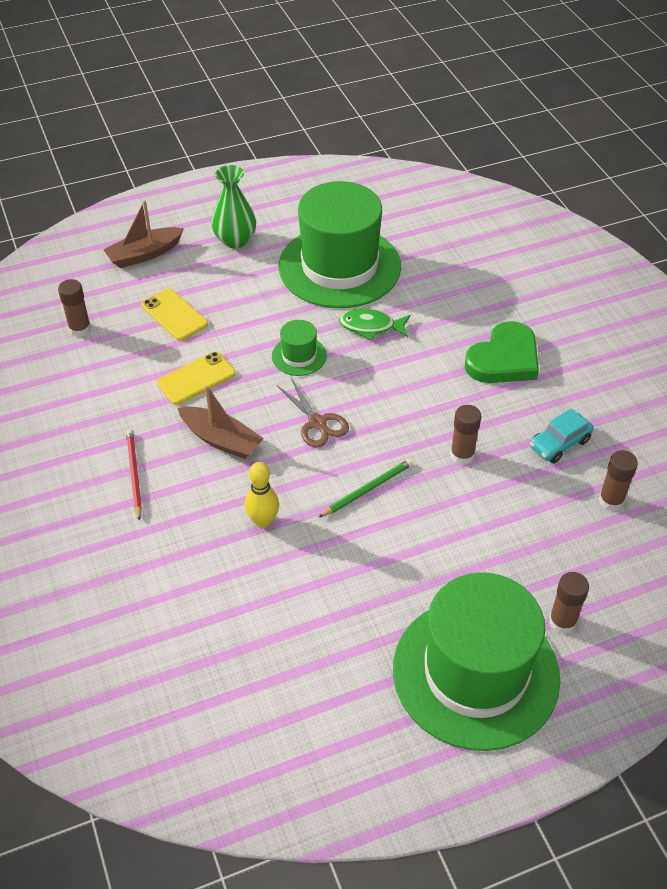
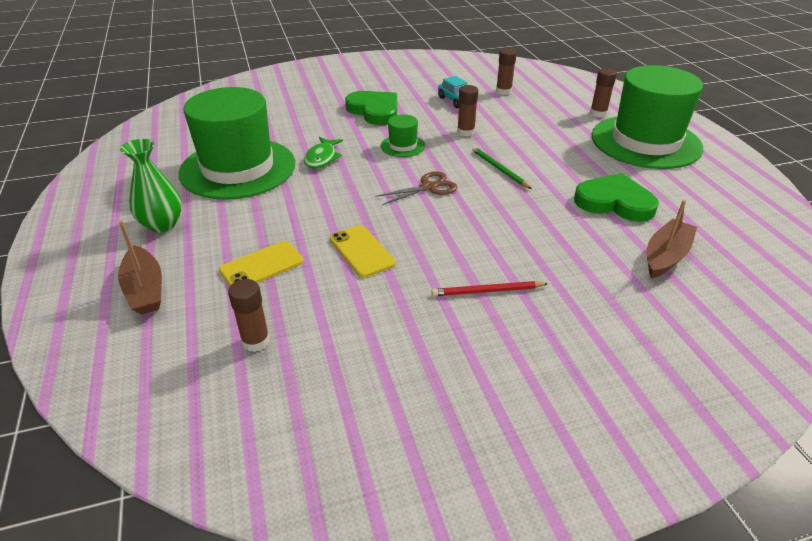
camera: 85 degrees left, 10 degrees down
(221, 440) = (444, 237): brown boat -> brown boat (666, 256)
(263, 521) = (536, 217): yellow bowling pin -> none
(299, 356) = (347, 193): green hat -> green hat (403, 146)
(301, 605) = (614, 202): none -> green heart

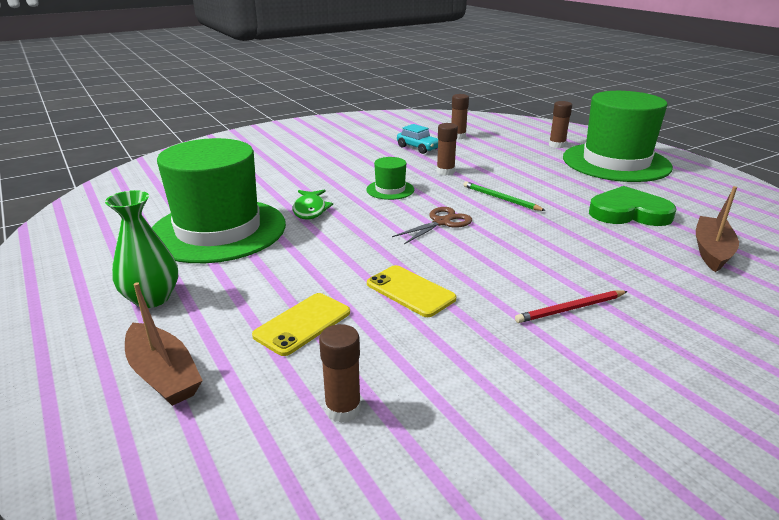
camera: 15 degrees left, 10 degrees down
(374, 111) = (341, 163): green heart -> none

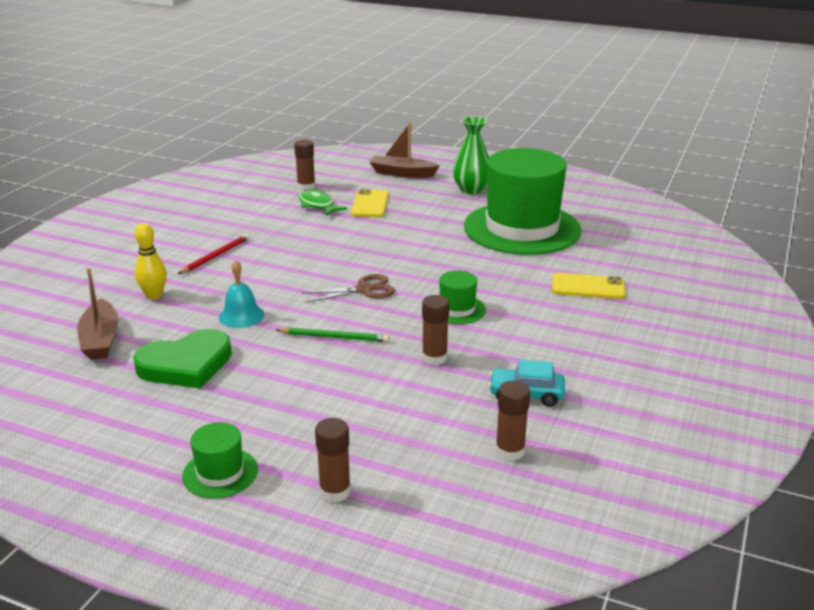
camera: 145 degrees right, 0 degrees up
(310, 210) = (490, 264): green fish -> green fish (317, 205)
(410, 291) = (329, 235): yellow phone -> yellow phone (588, 287)
(441, 222) = (364, 290): brown scissors -> brown scissors turned 120 degrees counterclockwise
(568, 233) = (241, 316): none -> turquoise bell
(616, 162) = (220, 473): green hat -> green hat, size x0.42
(657, 279) = (154, 295): none -> yellow bowling pin

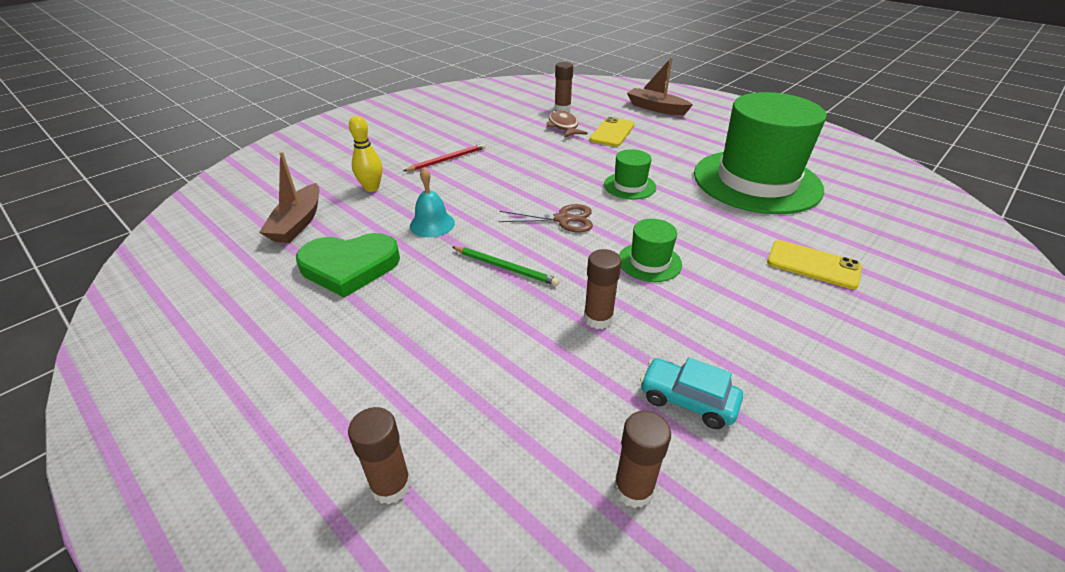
camera: 20 degrees right, 10 degrees up
(220, 473) = (291, 415): green hat -> green hat (629, 186)
(317, 205) = (563, 126): green fish -> brown fish
(471, 189) = (717, 132): green vase -> none

